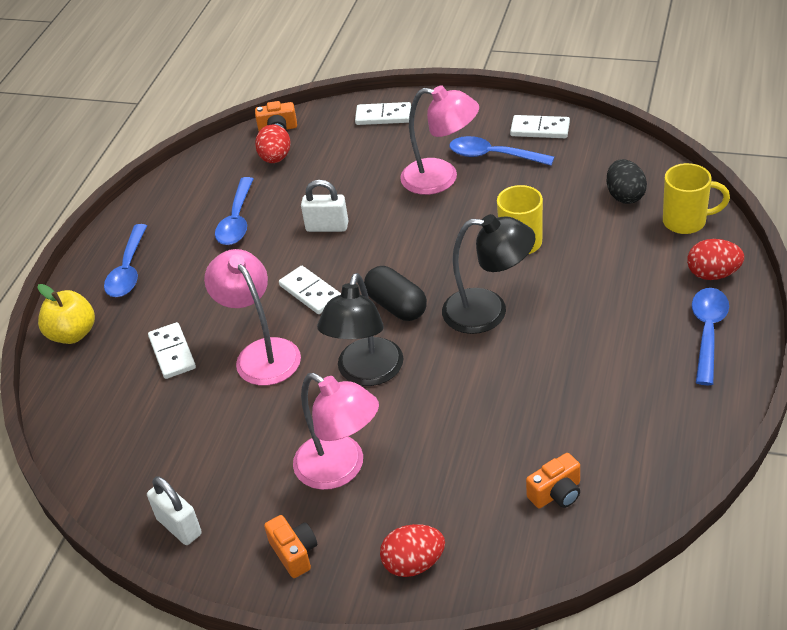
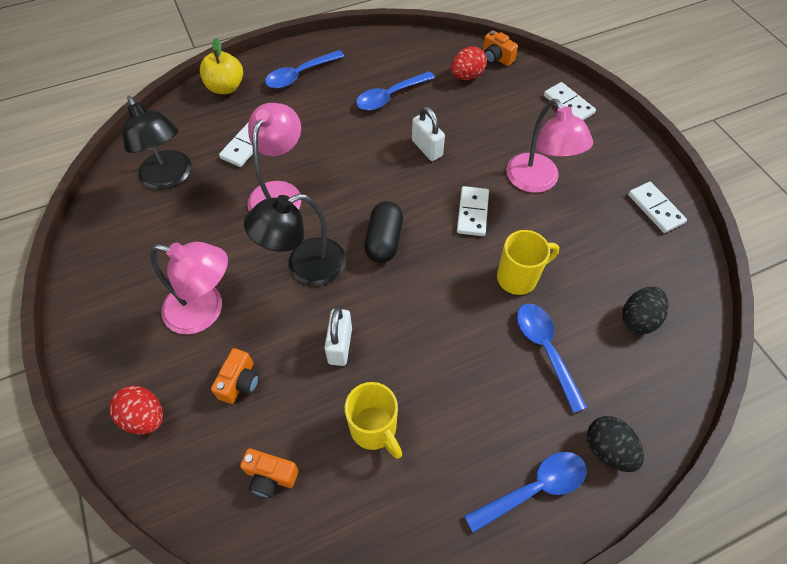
camera: 45 degrees right, 15 degrees up
(179, 526) = (101, 252): white padlock -> white padlock (340, 345)
(294, 553) = (114, 333): orange camera -> orange camera (240, 382)
(310, 292) = (356, 181): white domino -> white domino (472, 213)
(340, 469) = (205, 311): pink lamp -> pink lamp turned 75 degrees counterclockwise
(488, 311) = (425, 304): black lamp -> black lamp (169, 178)
(493, 156) = (594, 198): blue spoon -> blue spoon (545, 350)
(686, 222) = (652, 387): yellow mug -> yellow mug (374, 429)
(713, 274) = (607, 449): red egg -> black egg

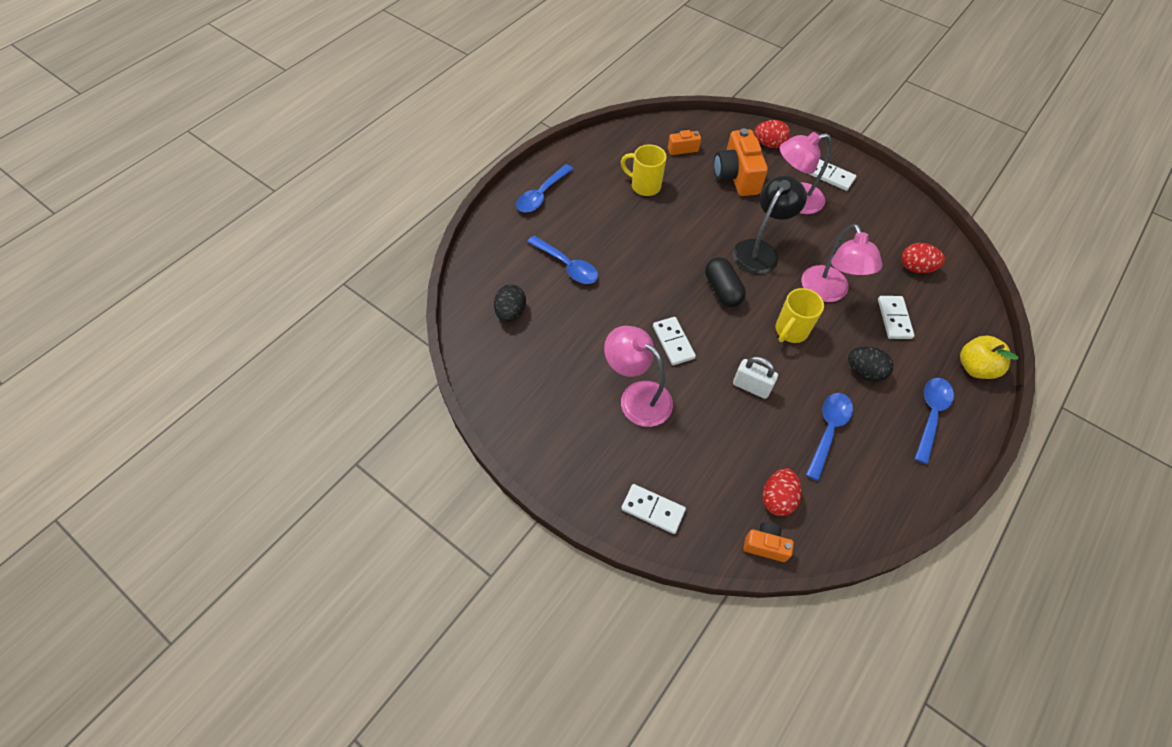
camera: 150 degrees right, 0 degrees up
(169, 178) = (915, 268): black lamp -> red egg
(240, 382) = (736, 176): orange camera -> orange camera, size x1.88
(340, 345) = (697, 216): white padlock -> none
(518, 277) = (609, 305): yellow mug -> yellow mug (790, 331)
(607, 449) = (506, 228): black egg -> black egg (864, 372)
(655, 209) = (524, 415): white domino -> white domino (831, 176)

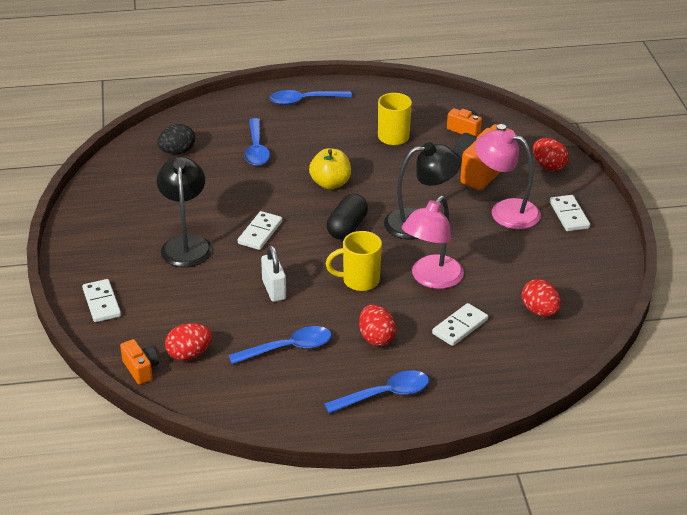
camera: 45 degrees right, 20 degrees down
(637, 397) = (186, 244): pink lamp -> black lamp
(864, 372) = (376, 338): black egg -> red egg
(975, 367) = (476, 396): yellow apple -> yellow apple (330, 183)

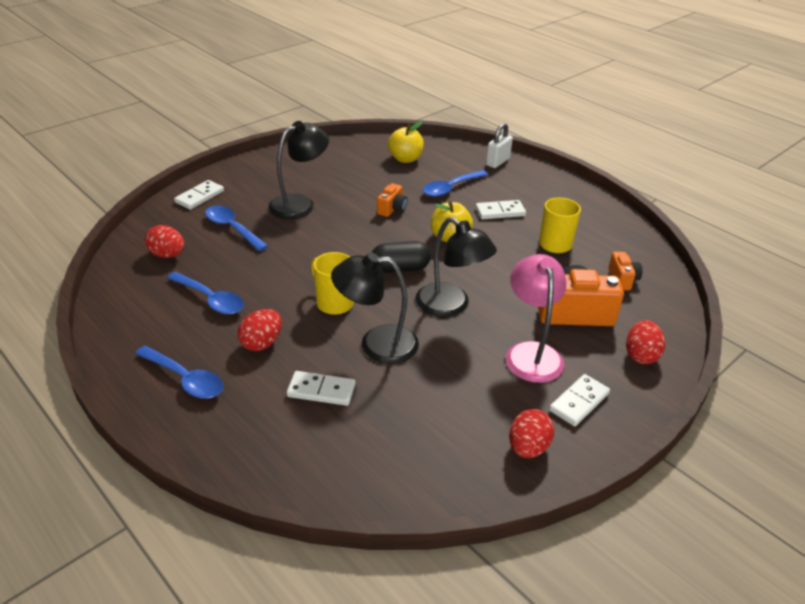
camera: 55 degrees right, 0 degrees up
(141, 369) = (135, 241): orange camera -> orange camera (392, 209)
(177, 152) = (405, 159): black egg -> yellow apple
(260, 233) = (347, 229): white domino -> white domino (500, 212)
(274, 290) = (280, 263): white padlock -> white padlock (497, 162)
(304, 101) = (542, 185): blue spoon -> blue spoon (232, 228)
(431, 279) = (376, 344): pink lamp -> black lamp
(539, 311) = (395, 440): red egg -> red egg (528, 448)

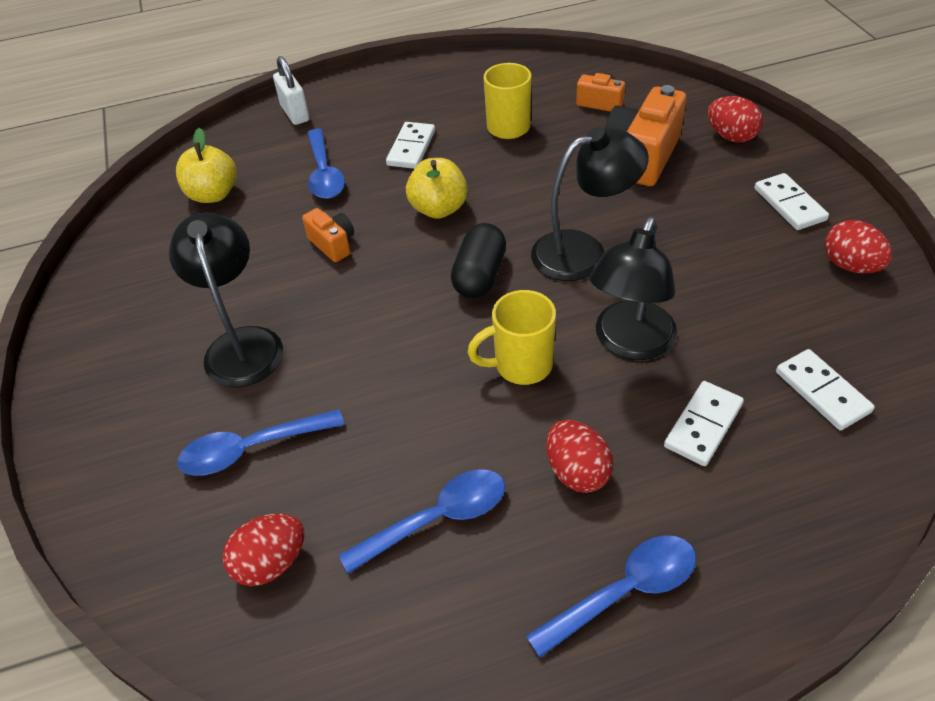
camera: 60 degrees left, 10 degrees up
(199, 197) = (115, 479): white domino -> white domino (822, 392)
(531, 353) = (698, 212): pink lamp -> none

